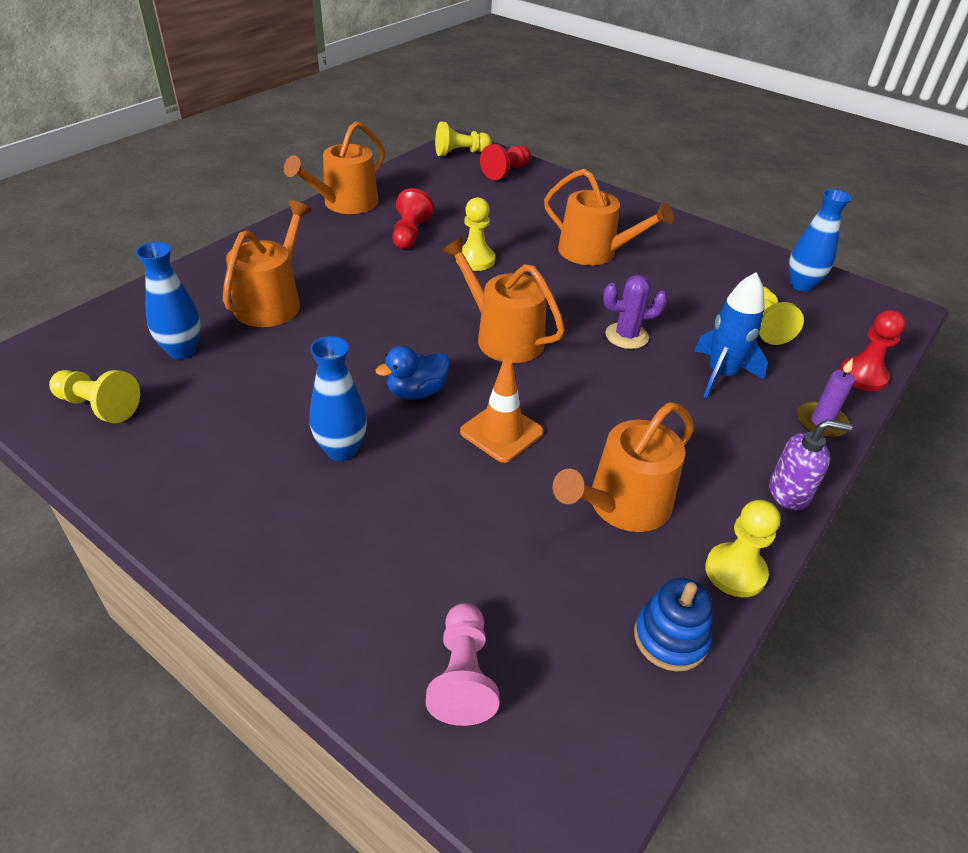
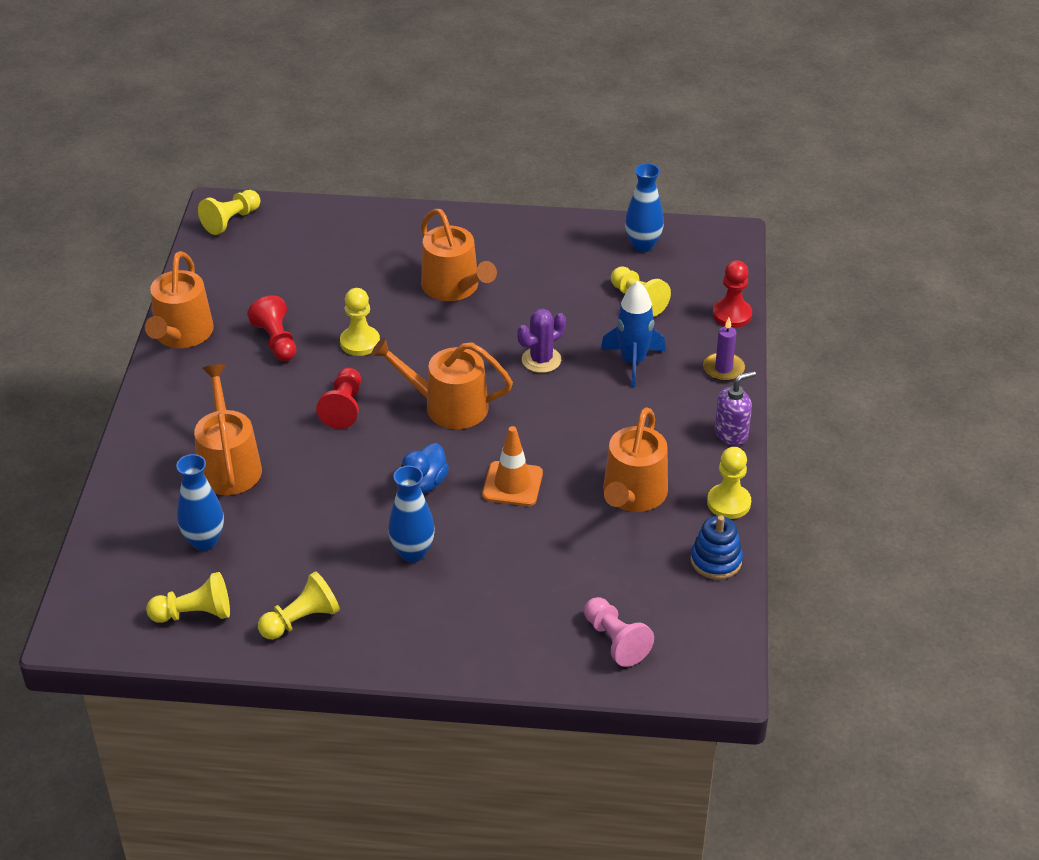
camera: 30 degrees left, 0 degrees up
(174, 461) = (301, 620): none -> yellow pawn
(506, 172) = (298, 226): red pawn -> red pawn (344, 408)
(594, 252) = (454, 287): orange watering can -> orange watering can turned 60 degrees clockwise

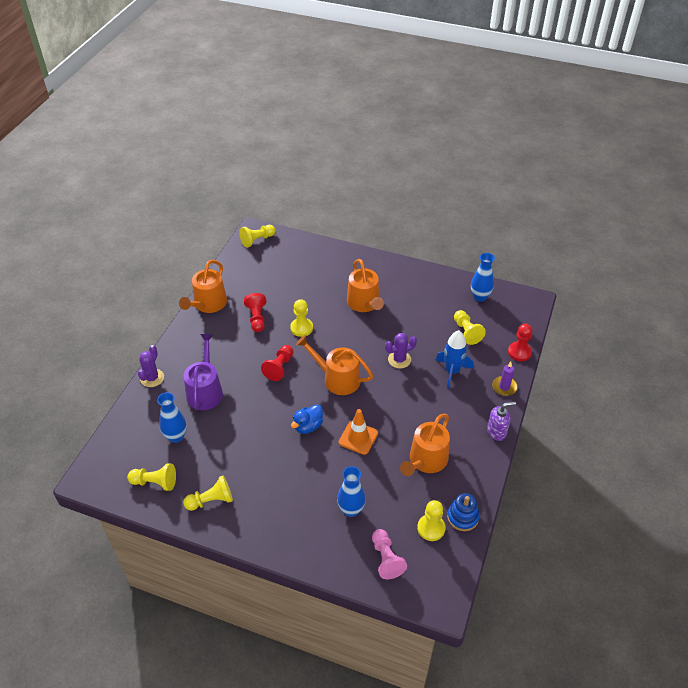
camera: 15 degrees right, 5 degrees up
(126, 463) = (152, 378): none -> purple cactus
(228, 465) = (205, 391): orange watering can -> purple watering can
(412, 553) = (287, 470): blue vase -> blue vase (351, 510)
(728, 503) = (482, 479): yellow pawn -> yellow pawn (431, 528)

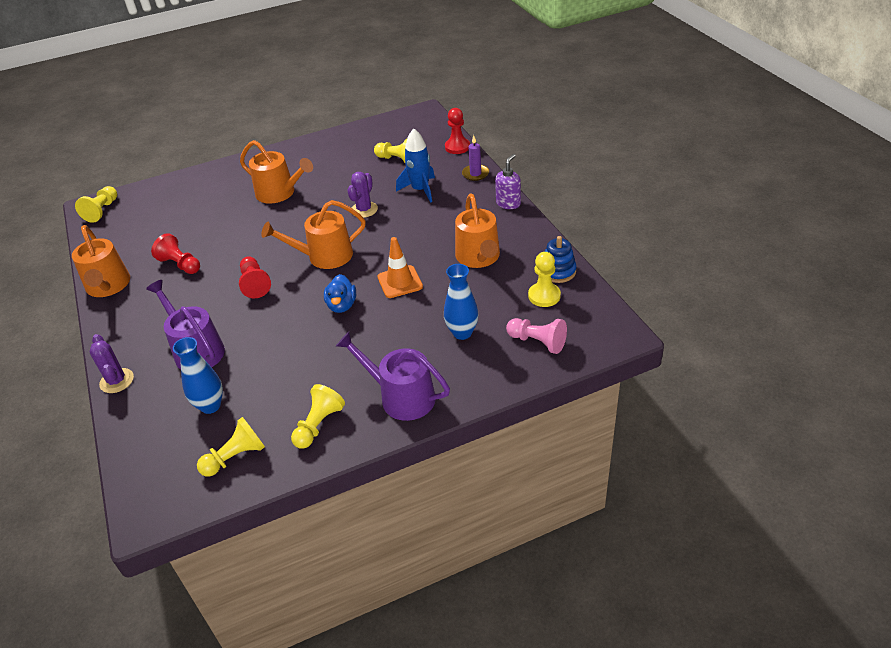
camera: 40 degrees left, 5 degrees down
(270, 523) = (401, 397): none -> purple watering can
(301, 328) = (239, 244): yellow pawn -> none
(480, 297) = (378, 133): blue vase -> none

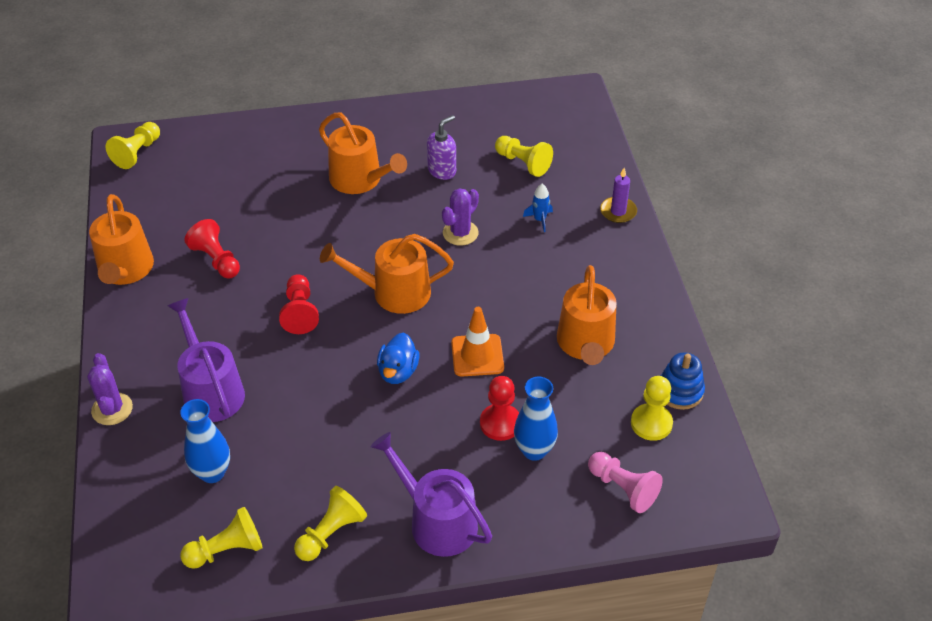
camera: 10 degrees right, 5 degrees up
(420, 190) = (539, 220): blue rocket -> blue rocket, size x0.54
(457, 147) = (606, 162): red pawn -> red pawn (500, 423)
(508, 203) = (647, 270): purple soap dispenser -> purple soap dispenser (442, 171)

